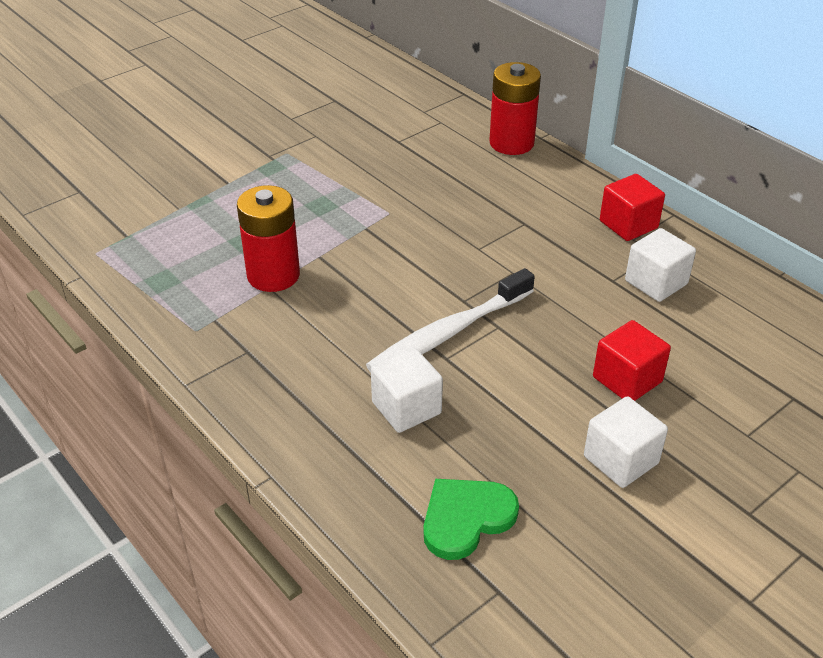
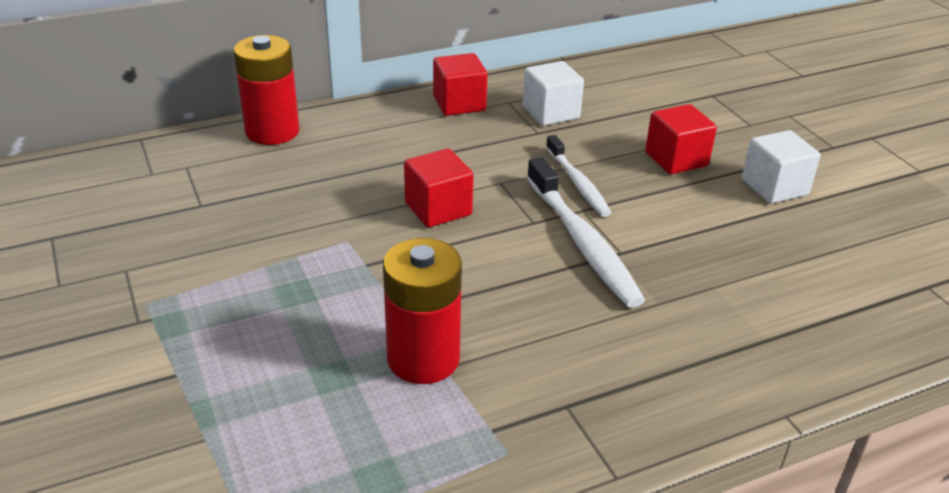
camera: 75 degrees left, 5 degrees down
(406, 408) = (691, 294): white cube -> none
(453, 246) = (438, 209): none -> red cube
(466, 518) = (844, 286): green heart -> none
(540, 318) = (578, 183): none -> white toothbrush

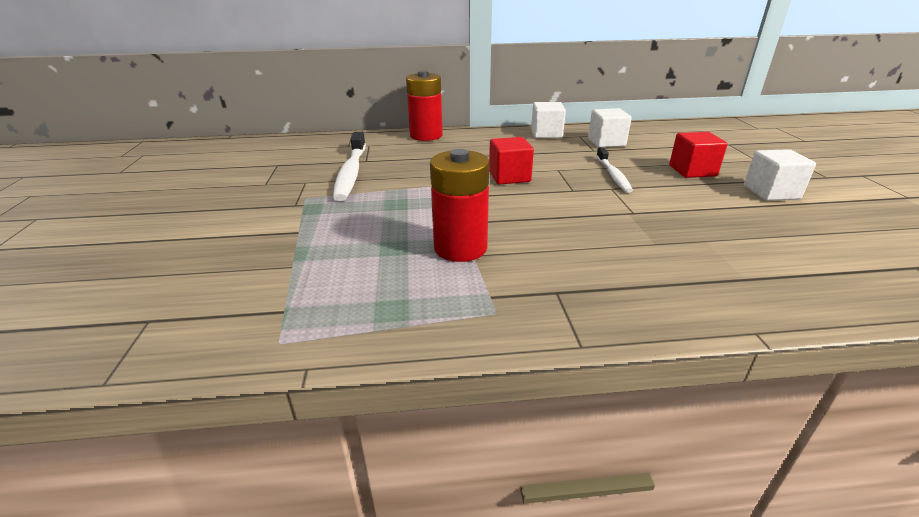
camera: 20 degrees right, 5 degrees down
(459, 104) = (546, 134): red cube -> white cube
(582, 242) = (605, 204): white toothbrush -> white toothbrush (351, 173)

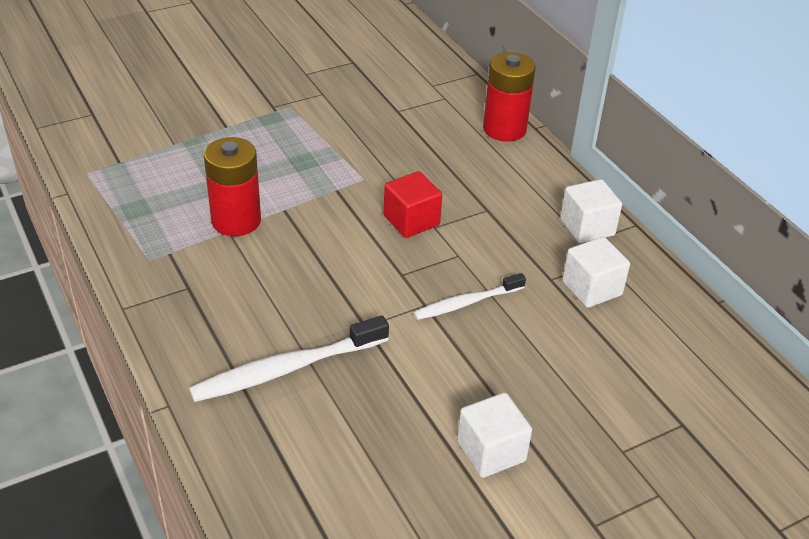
camera: 65 degrees right, 10 degrees up
(351, 173) = (359, 112): white toothbrush -> white toothbrush (286, 369)
(692, 171) = (527, 377): red cube -> none

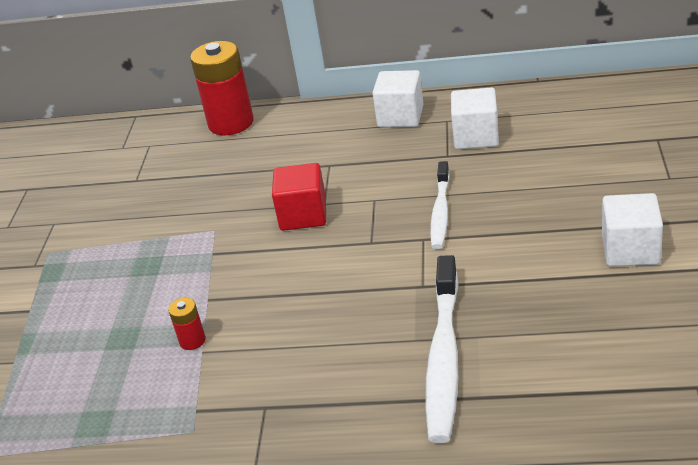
camera: 50 degrees left, 5 degrees down
(236, 221) = (192, 341): red battery -> red battery, size x0.44

